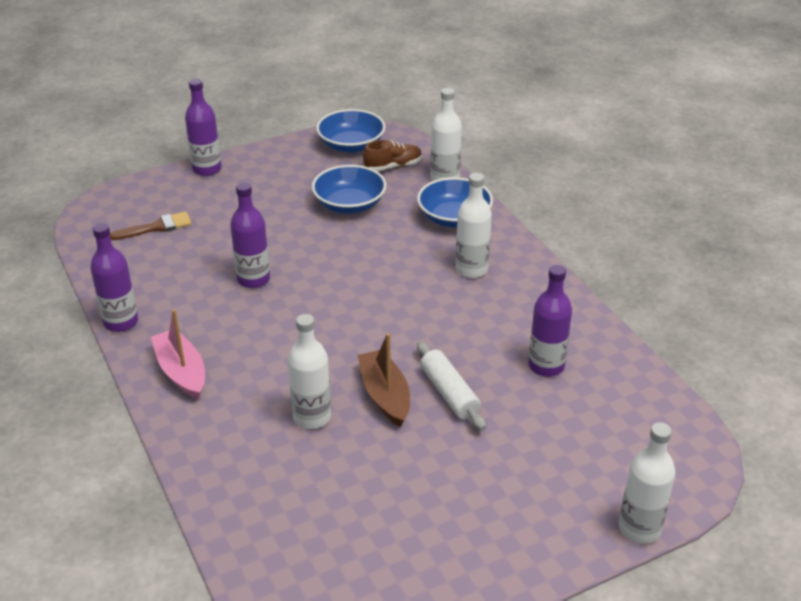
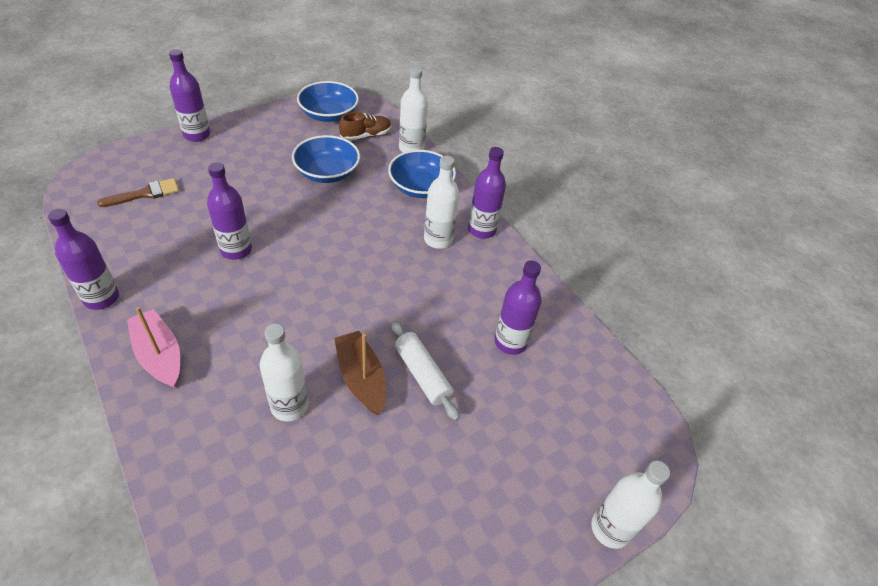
camera: 10 degrees left, 10 degrees up
(521, 260) = (482, 230): none -> purple bottle

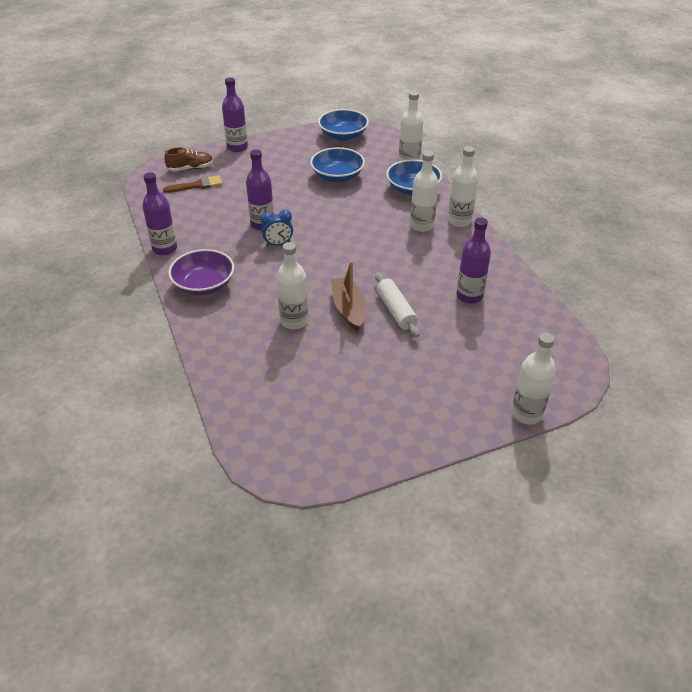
camera: 15 degrees right, 5 degrees down
(159, 355) = (204, 285): pink boat -> purple bowl
(259, 279) = (278, 244): none -> blue clock
(366, 135) = (372, 151): brown shoe -> brown shoe (190, 168)
(482, 230) = (459, 221): purple bottle -> white bottle

